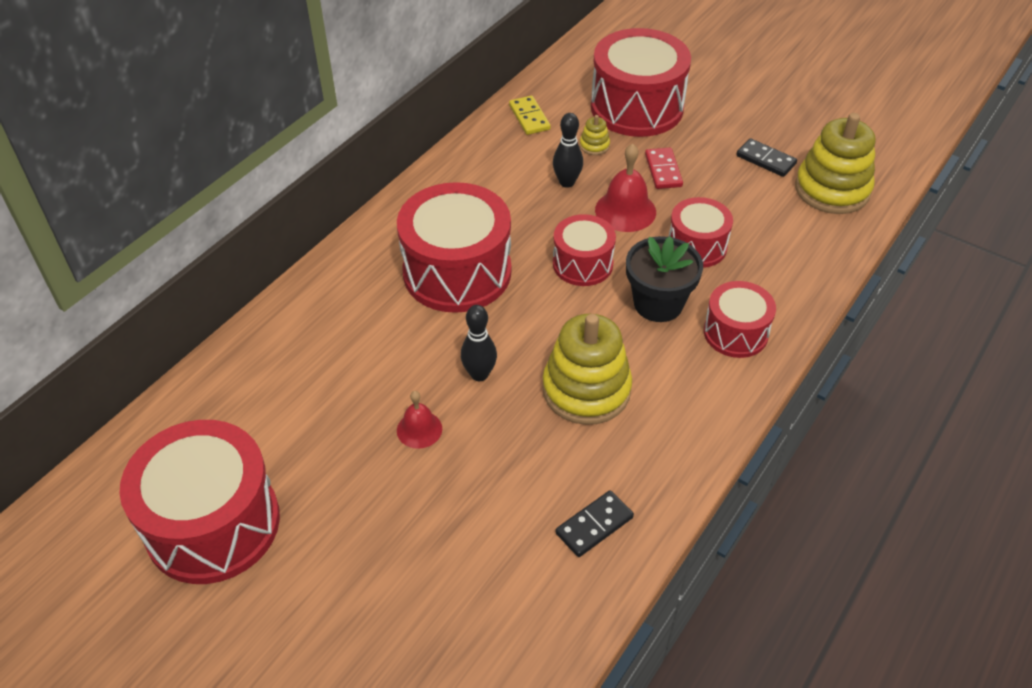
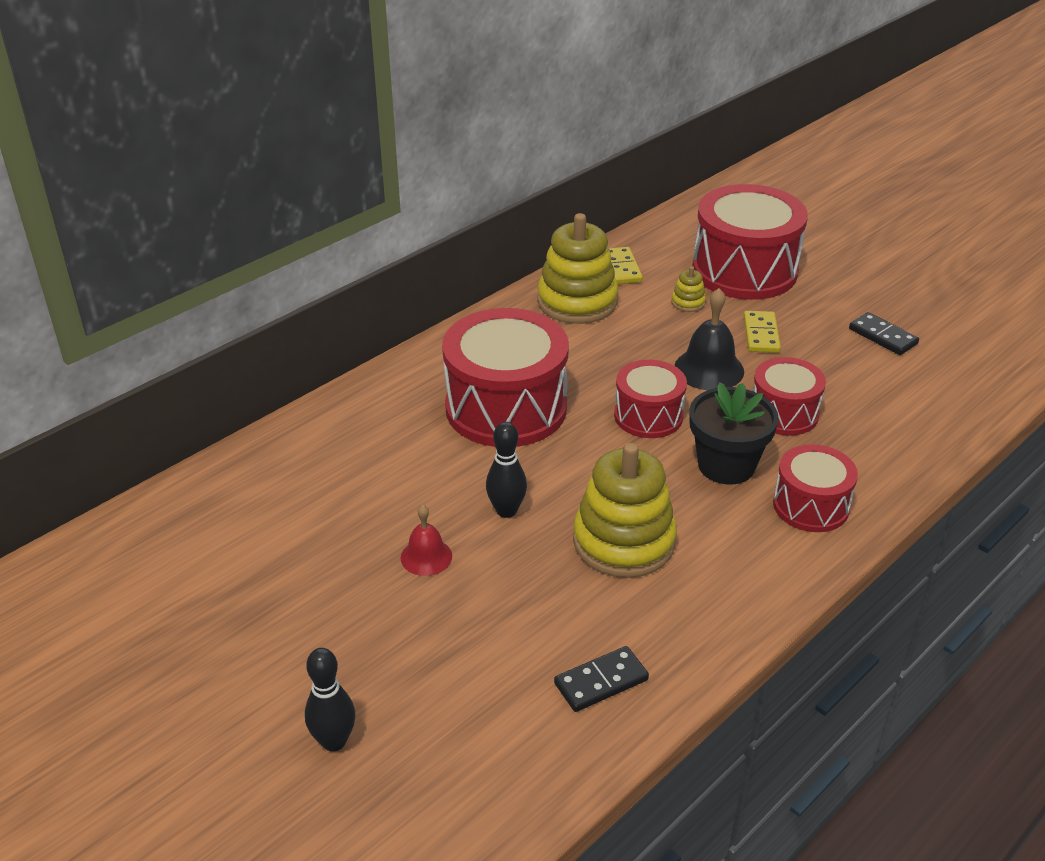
camera: 10 degrees right, 10 degrees down
(213, 524) = (179, 619): red drum -> none
(567, 182) = (649, 334): black bowling pin -> black bowling pin (334, 741)
(625, 210) = (709, 369): red bell -> black bell
(663, 170) = (761, 334): red domino -> yellow domino
(832, 189) = (955, 374): yellow stacking toy -> yellow stacking toy (577, 301)

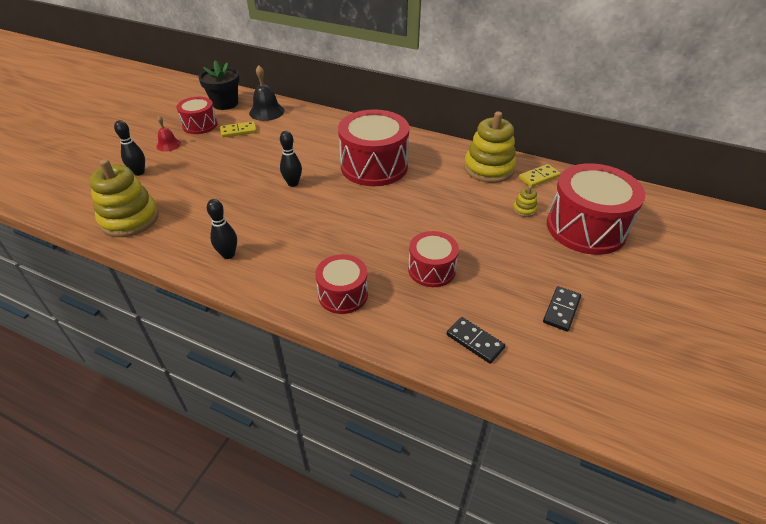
camera: 70 degrees right, 5 degrees up
(426, 557) = (252, 168): red bell -> red bell (168, 145)
(601, 681) = (180, 236): black domino -> black domino (475, 341)
(623, 541) = (283, 225): yellow stacking toy -> yellow stacking toy (130, 219)
(648, 416) = (395, 214): red drum -> red drum (200, 125)
(678, 620) = (228, 255): none -> black bowling pin
(709, 369) = (457, 230): black bell -> black bell (266, 112)
(726, 465) = (365, 252): black flower pot -> black flower pot (225, 103)
(761, 334) = (513, 247): yellow domino -> yellow domino (238, 131)

